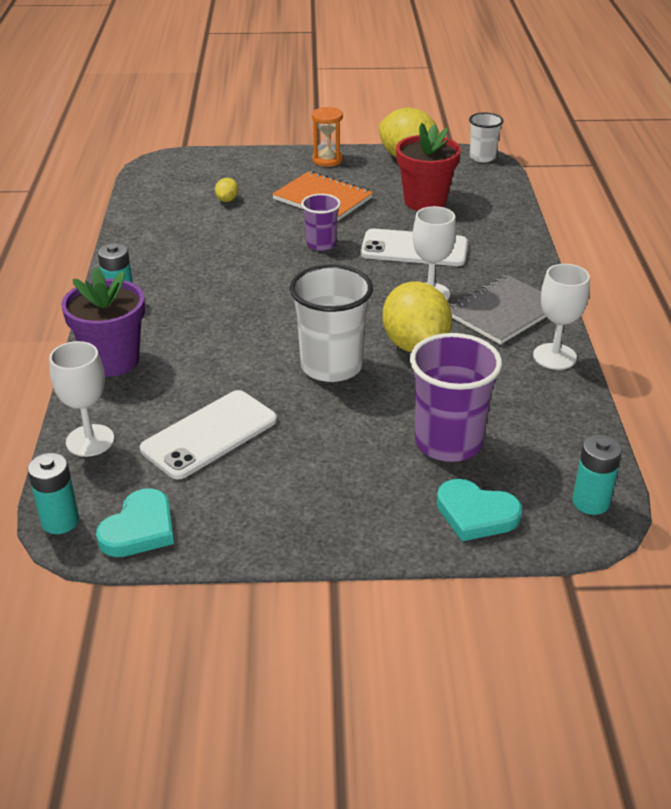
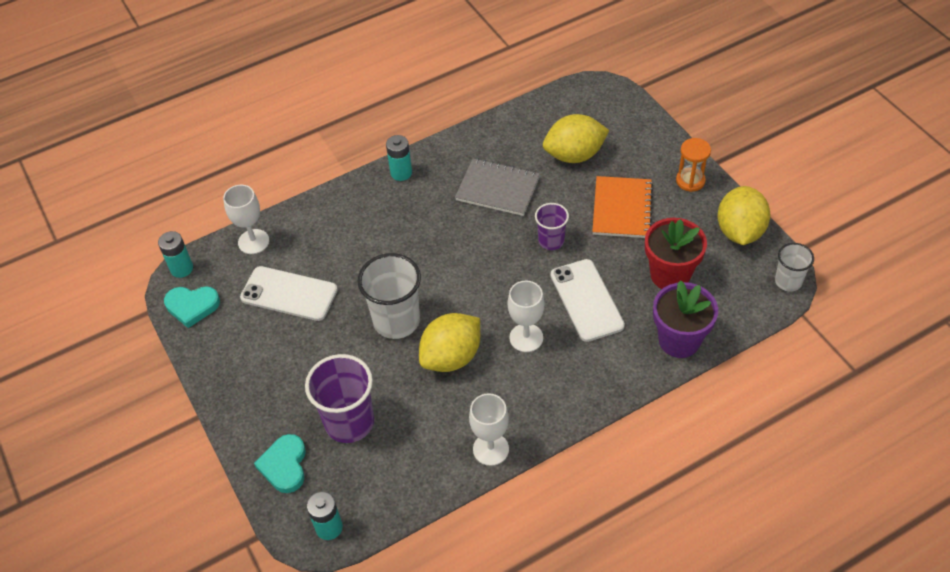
camera: 65 degrees right, 15 degrees up
(113, 361) = (334, 207): purple flower pot -> purple flower pot (679, 340)
(227, 200) = (574, 155): yellow lemon -> yellow lemon, size x2.37
(503, 312) = (532, 394): grey notebook -> grey notebook (497, 189)

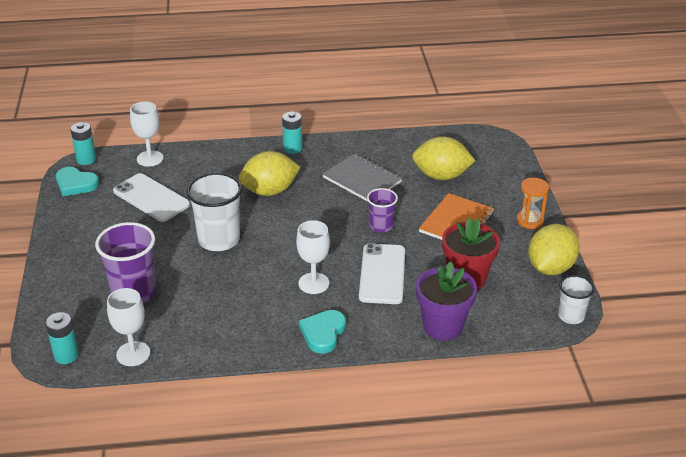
camera: 20 degrees right, 15 degrees down
(284, 465) = (64, 304): turquoise heart -> turquoise heart (323, 333)
(451, 357) = (244, 277): yellow lemon -> yellow lemon (270, 191)
(491, 449) = (230, 348): white goblet -> white goblet (133, 354)

